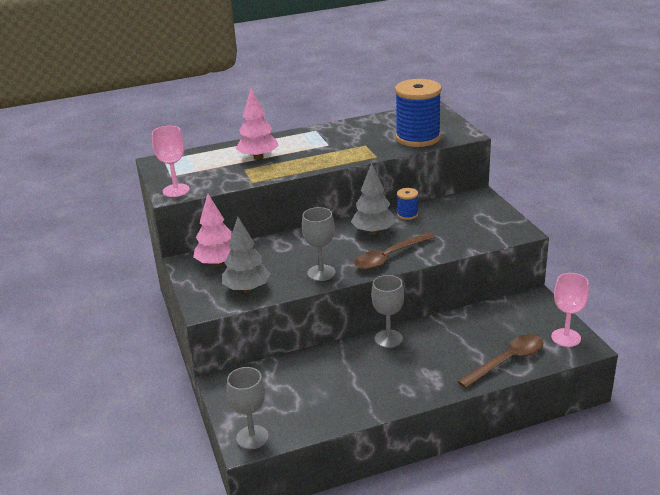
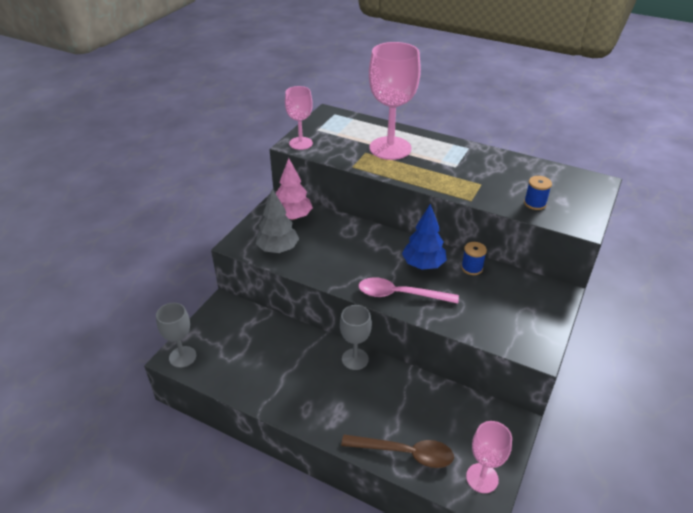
camera: 45 degrees right, 10 degrees up
(258, 157) = (390, 148): pink tree -> pink goblet
(321, 273) = (337, 272): grey goblet -> none
(373, 232) = (423, 265): grey tree -> blue tree
(390, 257) = (400, 295): brown spoon -> pink spoon
(418, 138) = (535, 203): blue spool -> blue spool, size x0.45

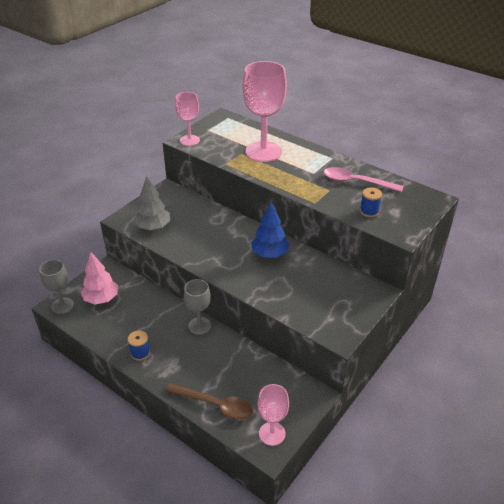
camera: 10 degrees right, 0 degrees up
(292, 217) = (174, 202): pink tree -> pink tree (101, 299)
(400, 295) = (241, 276): pink spoon -> pink spoon (356, 182)
(472, 268) = (310, 261): blue spool -> blue spool (140, 353)

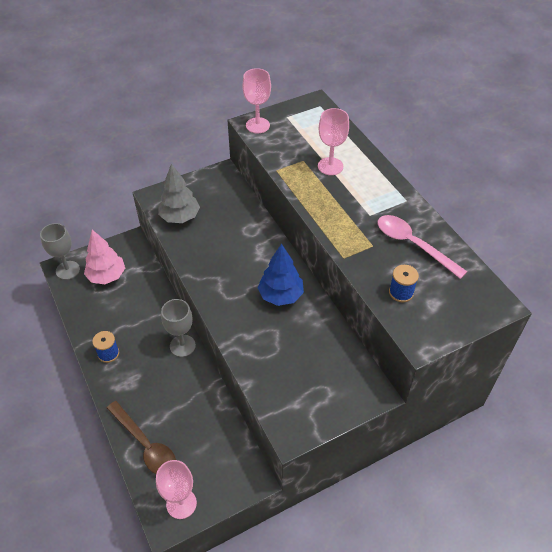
camera: 25 degrees right, 10 degrees up
(263, 152) = (330, 166): pink goblet -> pink goblet, size x0.57

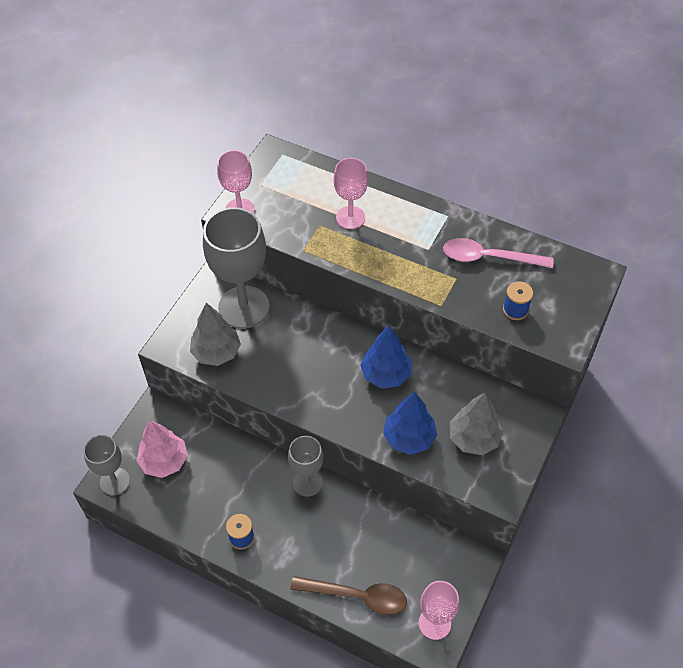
camera: 35 degrees left, 5 degrees up
(224, 199) = (244, 307): none -> grey goblet
(257, 348) = (409, 438): none -> blue tree
(306, 379) = (473, 438): none -> grey tree

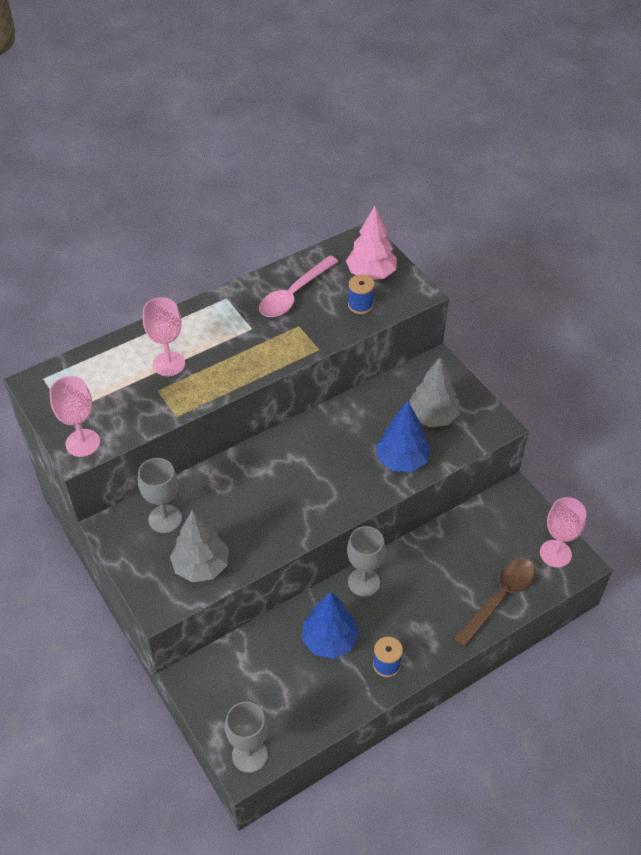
camera: 60 degrees left, 5 degrees down
(164, 461) = (258, 696): pink tree -> pink tree (371, 274)
(244, 307) = (165, 519): grey goblet -> grey goblet, size x0.57
(386, 374) = (326, 445): blue tree -> blue tree (329, 640)

